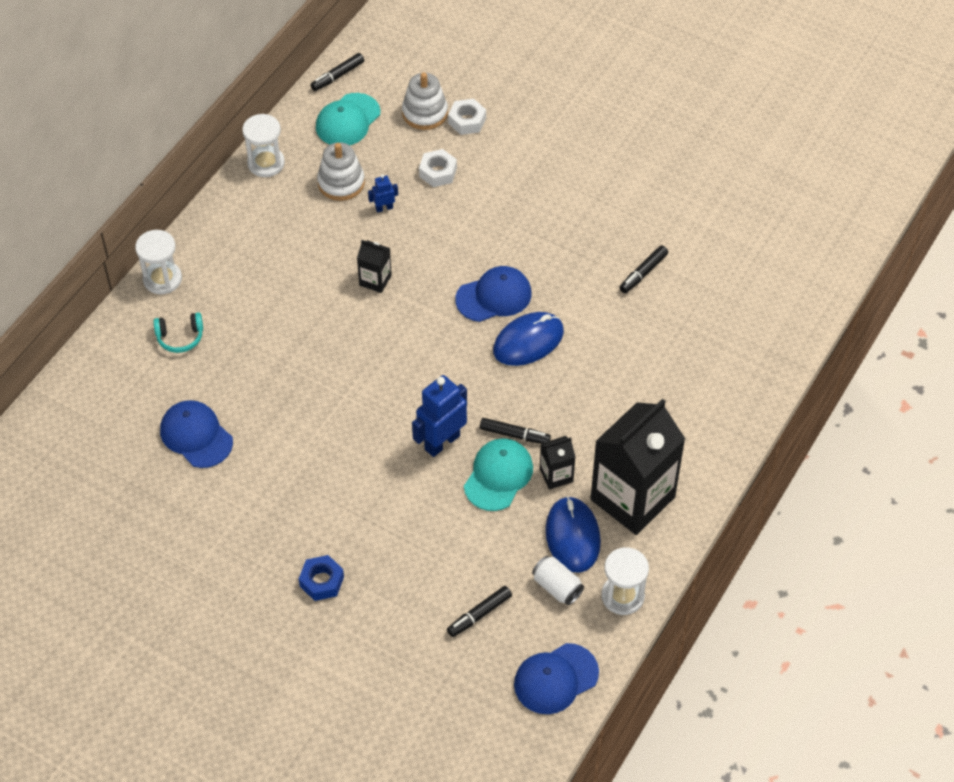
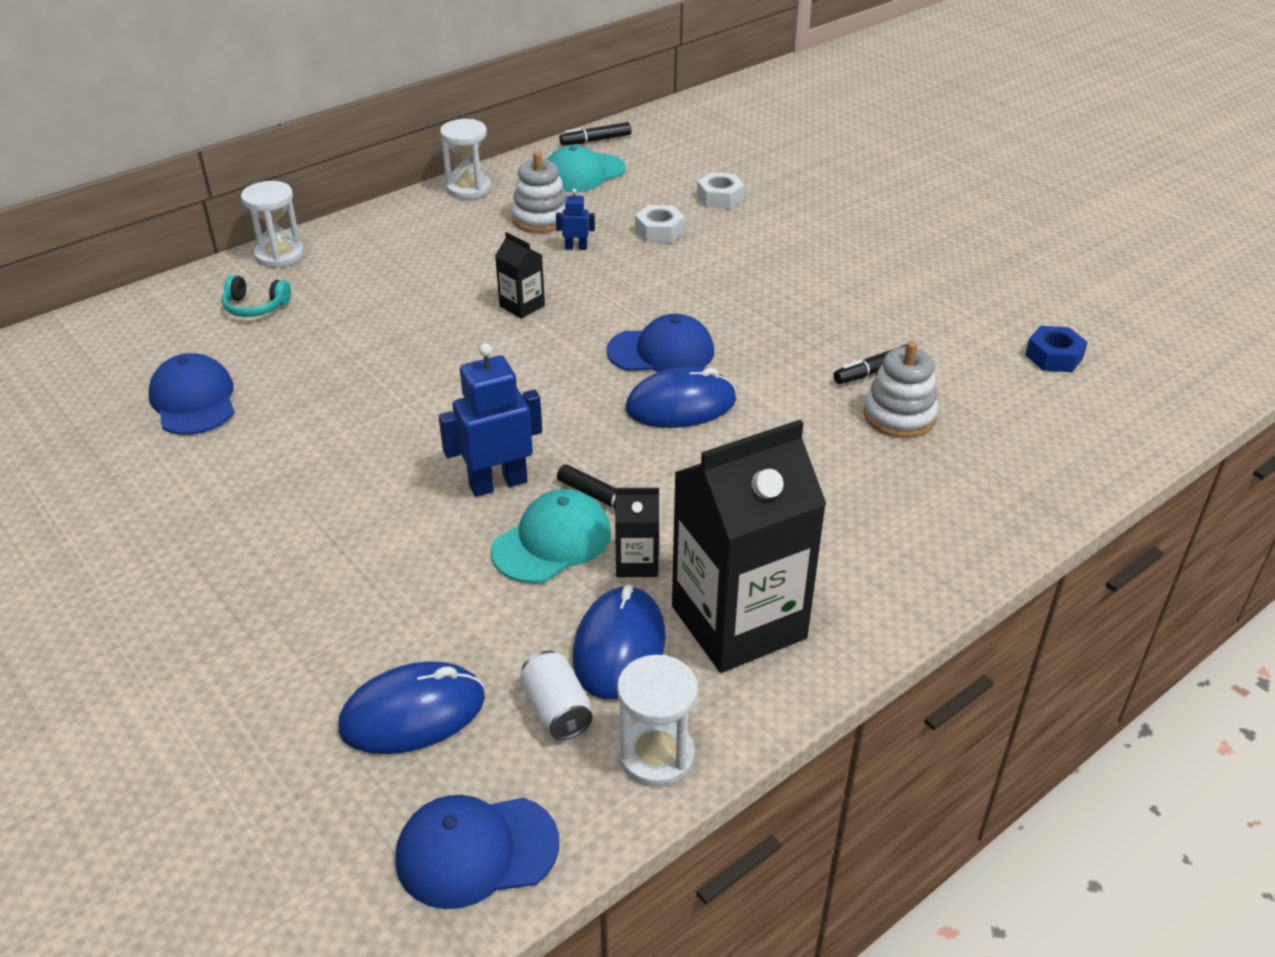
camera: 20 degrees right, 15 degrees down
(322, 581) = (219, 602): blue nut -> blue nut (1054, 356)
(425, 113) = (674, 183): white stacking toy -> white stacking toy (899, 416)
(479, 614) = (413, 713): black marker -> blue mouse

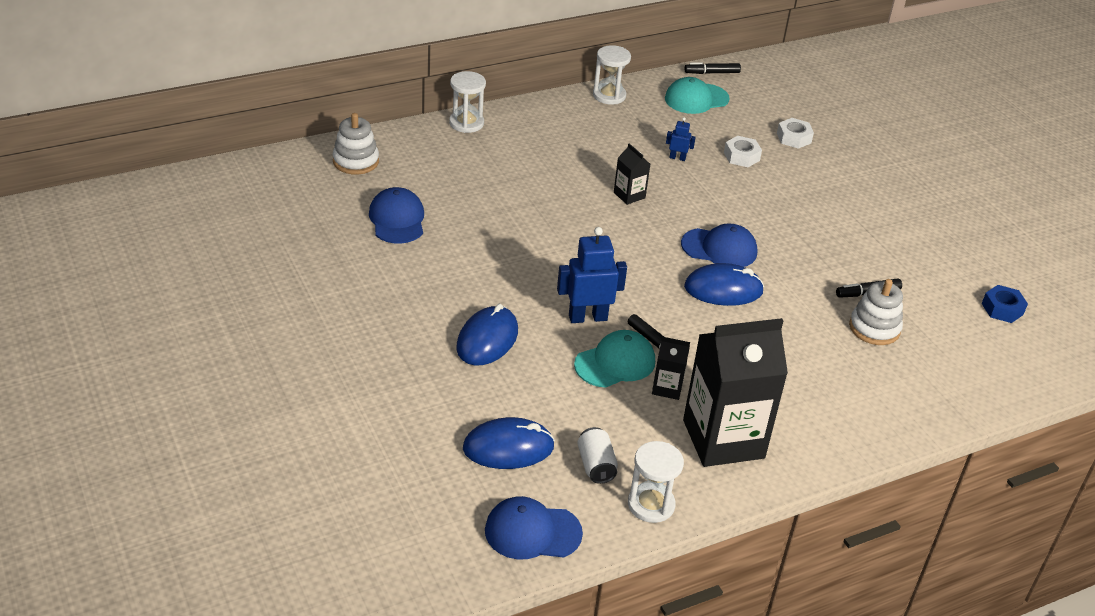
camera: 10 degrees right, 0 degrees up
(255, 307) = (445, 160): turquoise headphones -> none
(541, 218) = (657, 130): white stacking toy -> white stacking toy (356, 161)
(619, 647) = (643, 437): blue mouse -> blue mouse (487, 339)

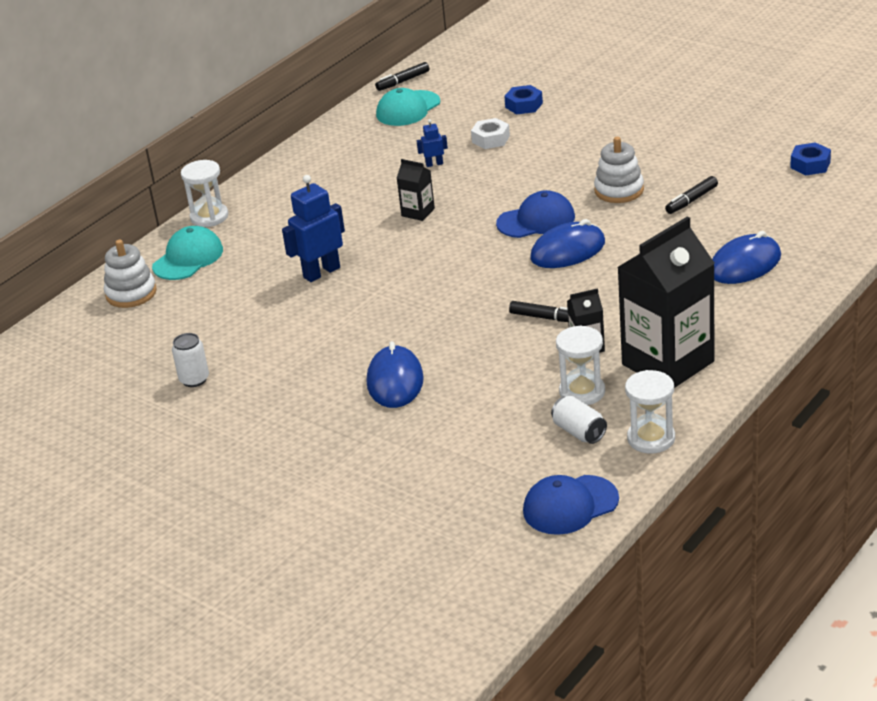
camera: 20 degrees left, 5 degrees down
(339, 259) = (194, 379): none -> white can
(397, 219) = (219, 324): blue cap -> none
(508, 448) = (491, 454): blue mouse -> blue mouse (745, 265)
(587, 317) = (469, 324): blue robot -> blue robot (321, 272)
(609, 95) = (324, 138): white hourglass -> white hourglass (582, 392)
(615, 363) = (525, 348): turquoise cap -> turquoise cap (188, 258)
(794, 138) = (524, 105): white nut -> blue nut
(874, 328) = (720, 225): white stacking toy -> white stacking toy (619, 190)

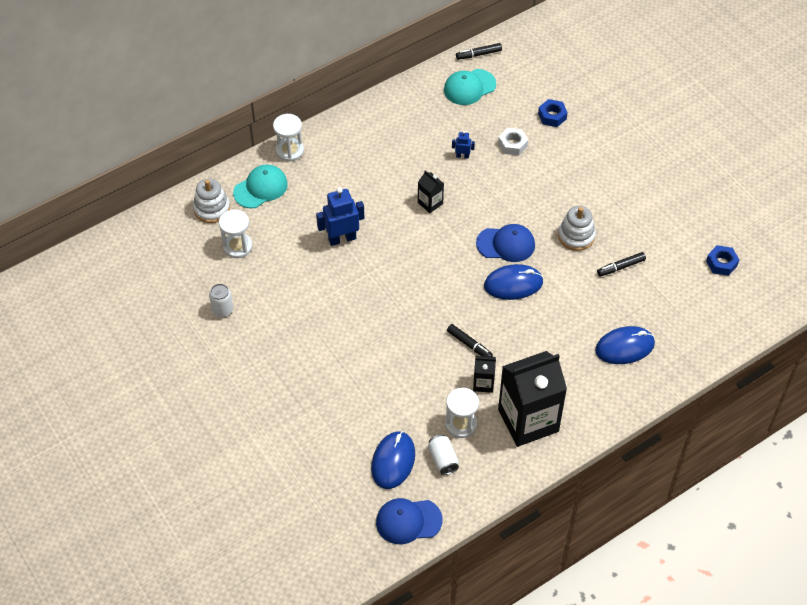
camera: 15 degrees right, 20 degrees up
(395, 381) = (347, 364): blue mouse -> blue mouse (393, 461)
(651, 438) = (485, 484): white hourglass -> white hourglass (237, 246)

